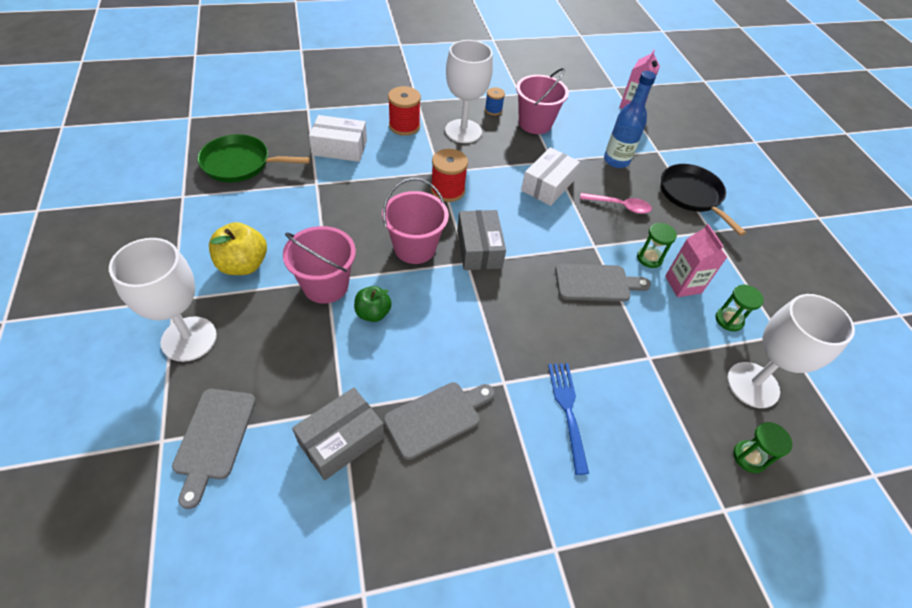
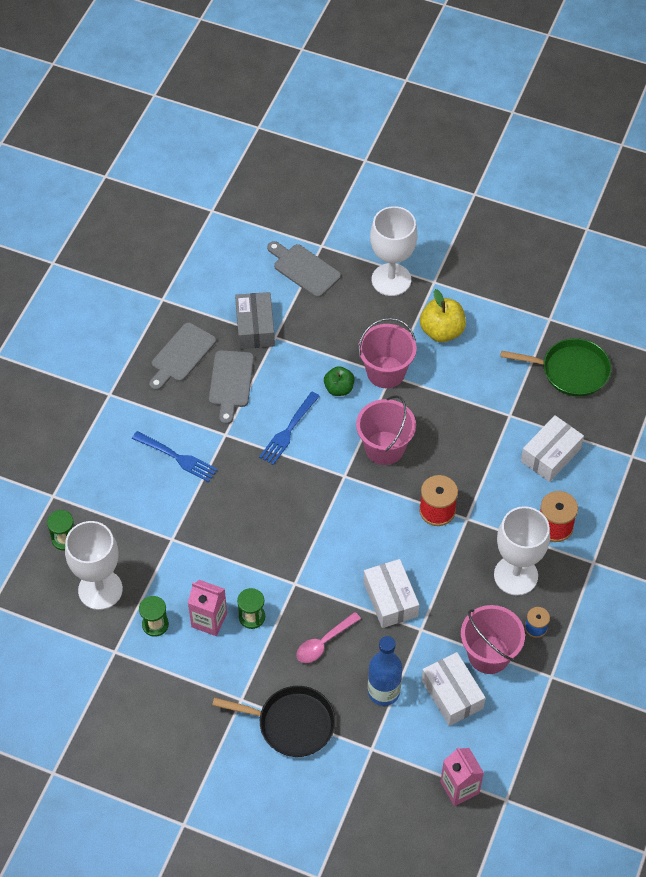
camera: 130 degrees right, 5 degrees up
(240, 164) = (571, 371): green pan -> green pan turned 60 degrees clockwise
(454, 329) = (288, 430): none -> blue fork
(479, 249) = (352, 493): grey box -> none
(580, 129) = (452, 694): none -> white box
(596, 283) = (258, 554): grey cutting board -> grey cutting board (181, 355)

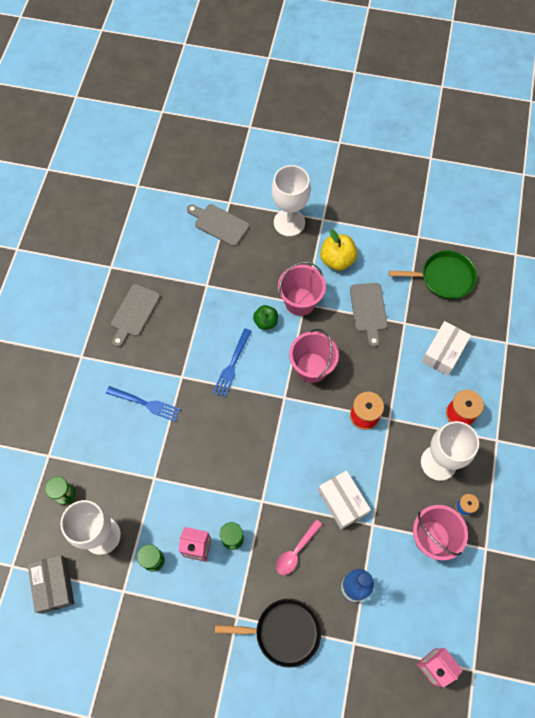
camera: 10 degrees left, 10 degrees up
(231, 382) = (178, 330): grey cutting board -> grey cutting board (368, 310)
(255, 327) = (189, 279): grey box -> grey box (54, 585)
(452, 694) = (409, 580): white box -> none

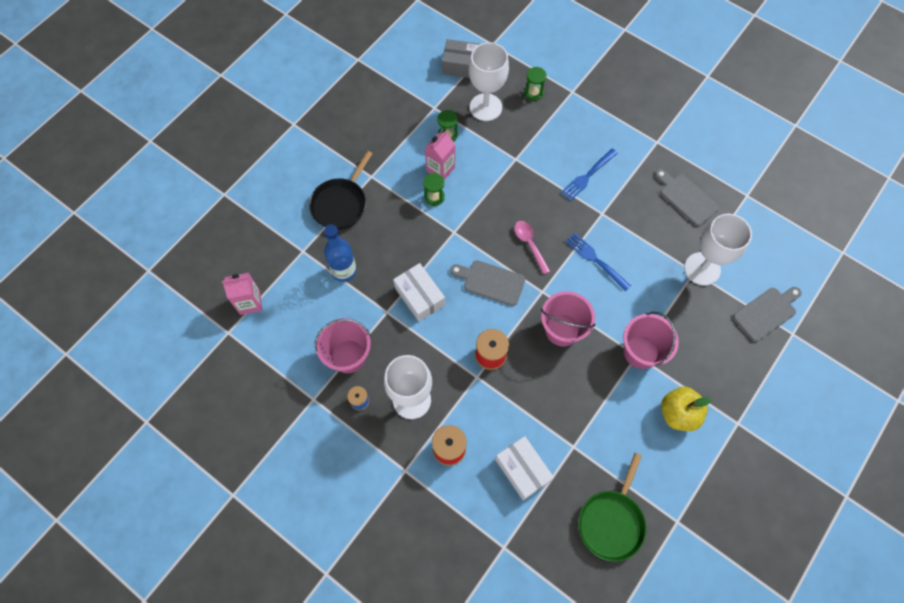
camera: 115 degrees right, 0 degrees up
(265, 322) = (630, 309): green apple -> none
(289, 222) = (745, 385): white goblet -> white goblet (702, 269)
(296, 551) = (397, 240): pink spoon -> pink spoon (529, 244)
(342, 502) = (419, 296): white box -> white box turned 60 degrees clockwise
(368, 310) = (603, 416): grey cutting board -> grey cutting board (491, 282)

